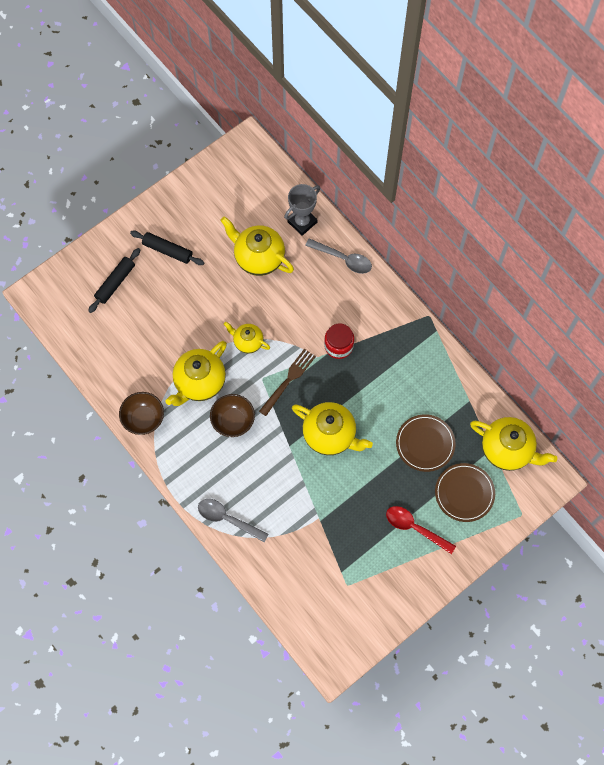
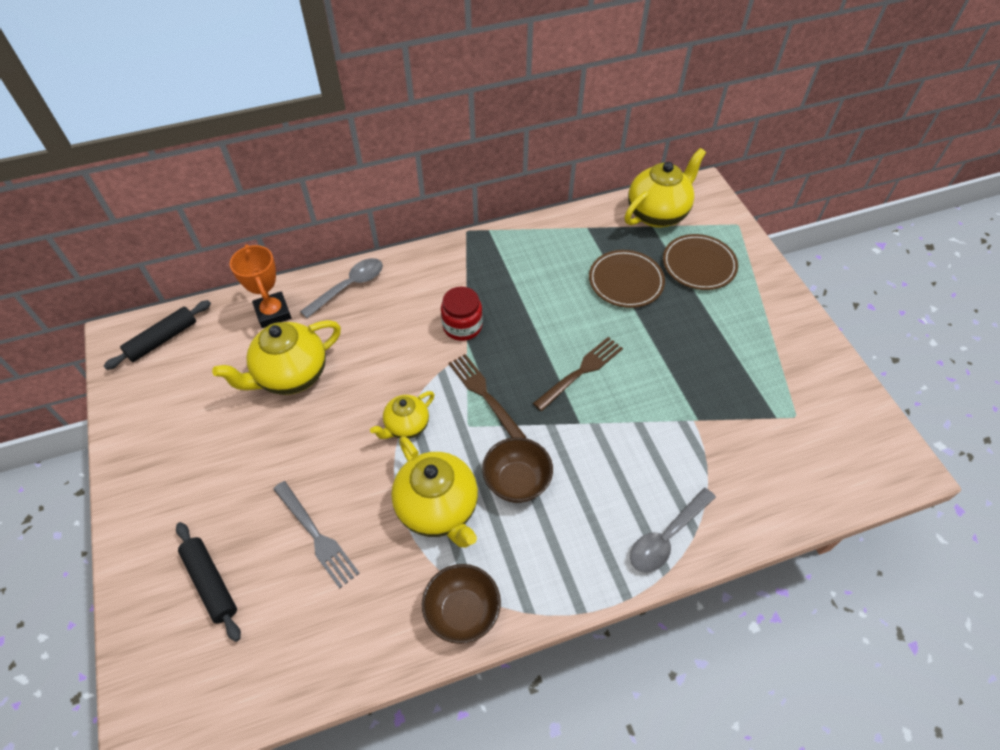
camera: 70 degrees left, 15 degrees down
(160, 323) = (316, 536): none -> grey fork
(167, 250) = (207, 487): black rolling pin -> black rolling pin (162, 339)
(302, 222) = (273, 313): grey trophy -> orange trophy
(330, 435) = (581, 372): yellow teapot -> brown fork
(415, 528) = (732, 322): red spoon -> none

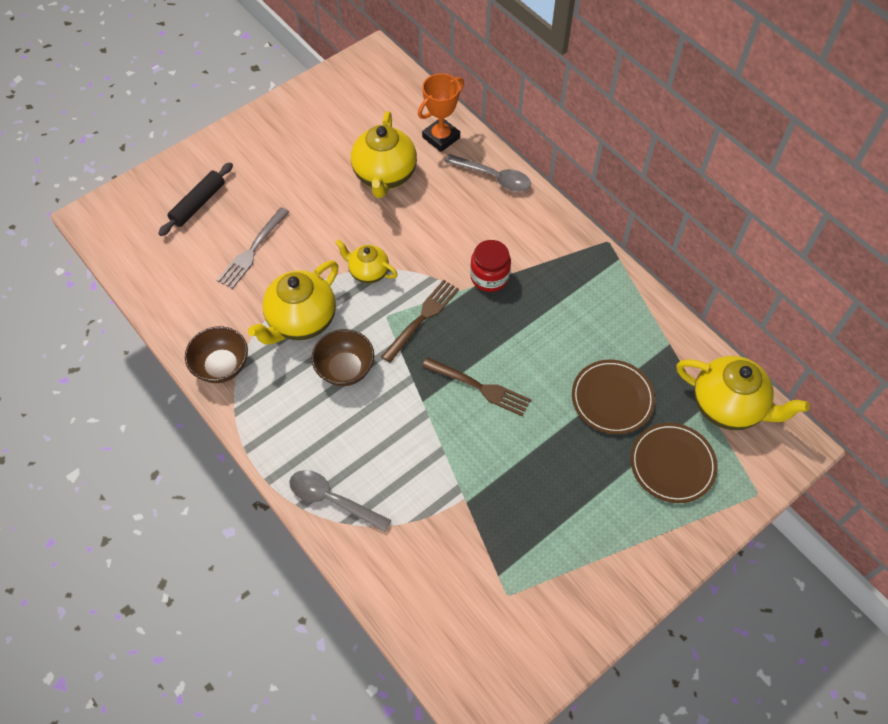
camera: 70 degrees right, 5 degrees up
(162, 339) = (383, 81): black rolling pin -> none
(291, 375) = (385, 176): yellow teapot -> yellow teapot turned 120 degrees counterclockwise

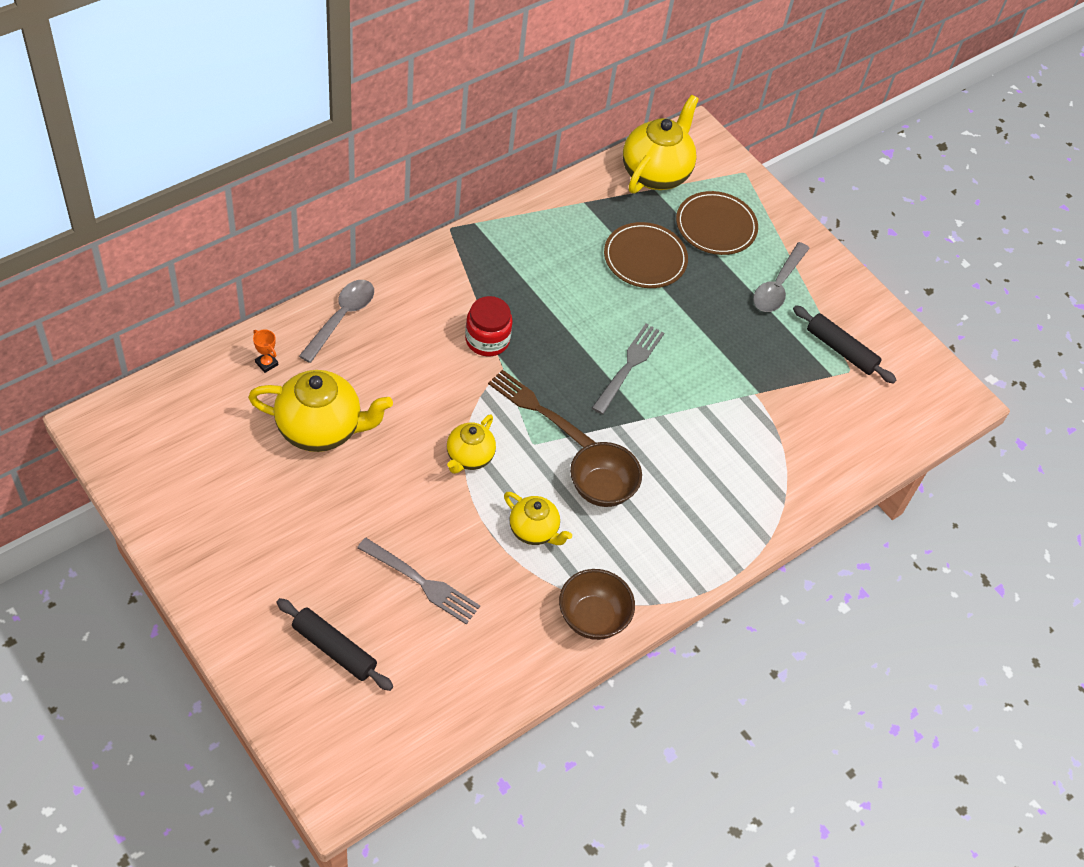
camera: 95 degrees left, 5 degrees down
(301, 321) = (534, 531): yellow teapot -> yellow teapot, size x0.58
(332, 500) = (760, 509): grey spoon -> grey spoon (778, 285)
(441, 137) = (266, 363): orange trophy -> orange trophy, size x0.47
(479, 387) = (629, 366): brown fork -> grey fork
(533, 587) = (841, 350): none -> black rolling pin

